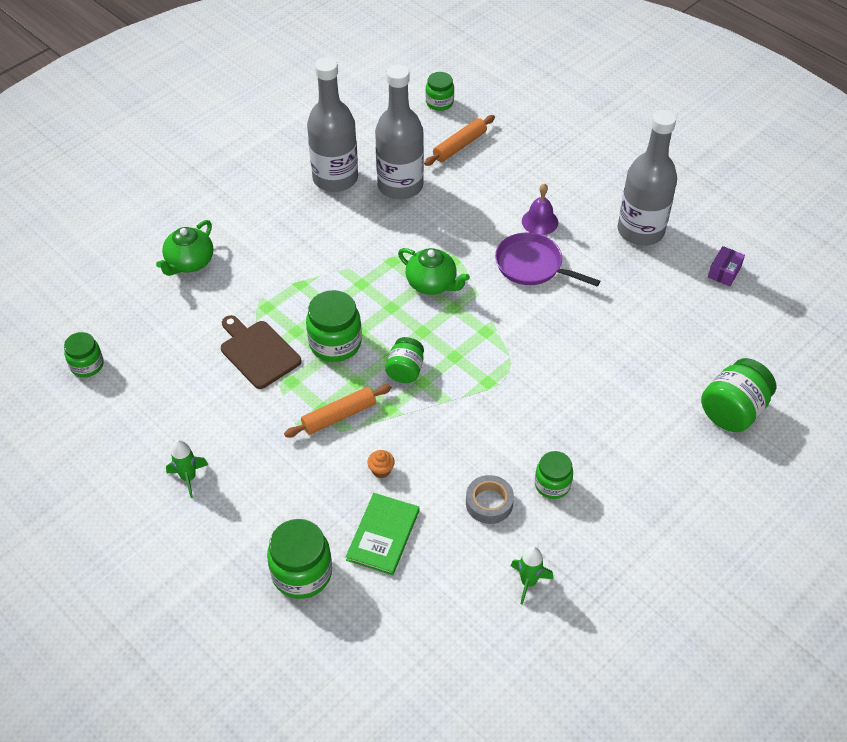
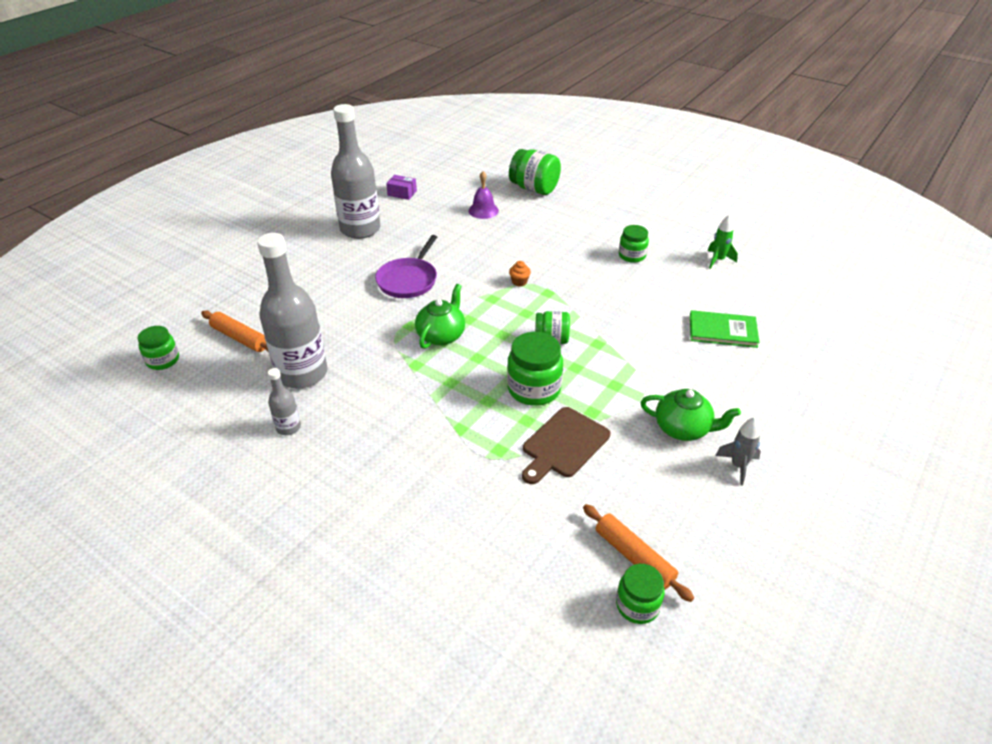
camera: 100 degrees left, 10 degrees down
(188, 478) = (738, 466): green rocket -> grey rocket
(189, 262) = (443, 539): green teapot -> green teapot (683, 428)
(302, 573) = (785, 370): green jar -> none
(335, 178) = (288, 427): grey bottle -> grey bottle, size x0.45
(339, 416) = (618, 373): orange rolling pin -> orange rolling pin (634, 557)
(381, 470) = (663, 340): orange cupcake -> orange cupcake (519, 282)
(489, 503) = (663, 282): grey tape -> none
(540, 221) = (352, 280): purple bell -> purple bell (483, 210)

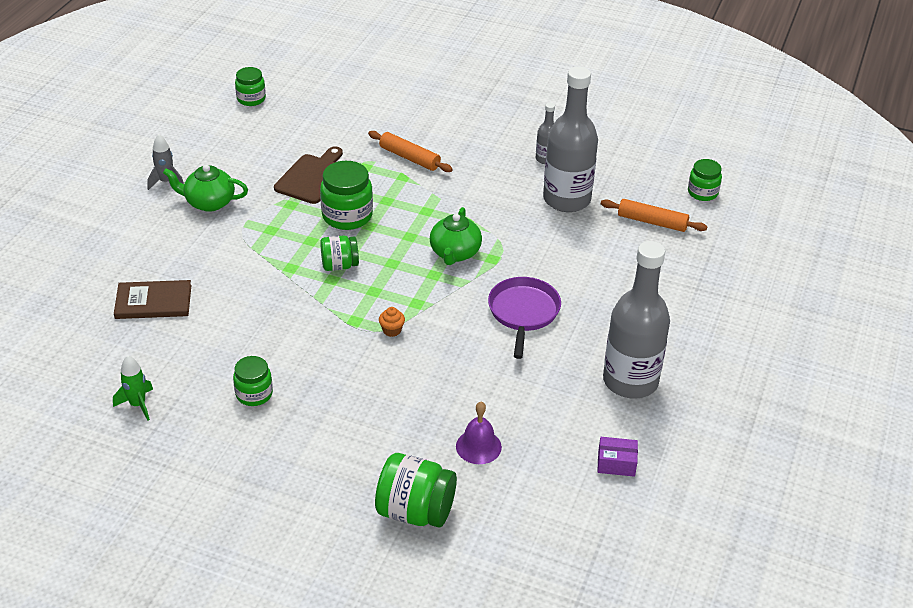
camera: 165 degrees right, 0 degrees up
(634, 557) = (253, 120): orange rolling pin -> orange rolling pin (409, 158)
(722, 331) = (153, 302): green book -> brown book

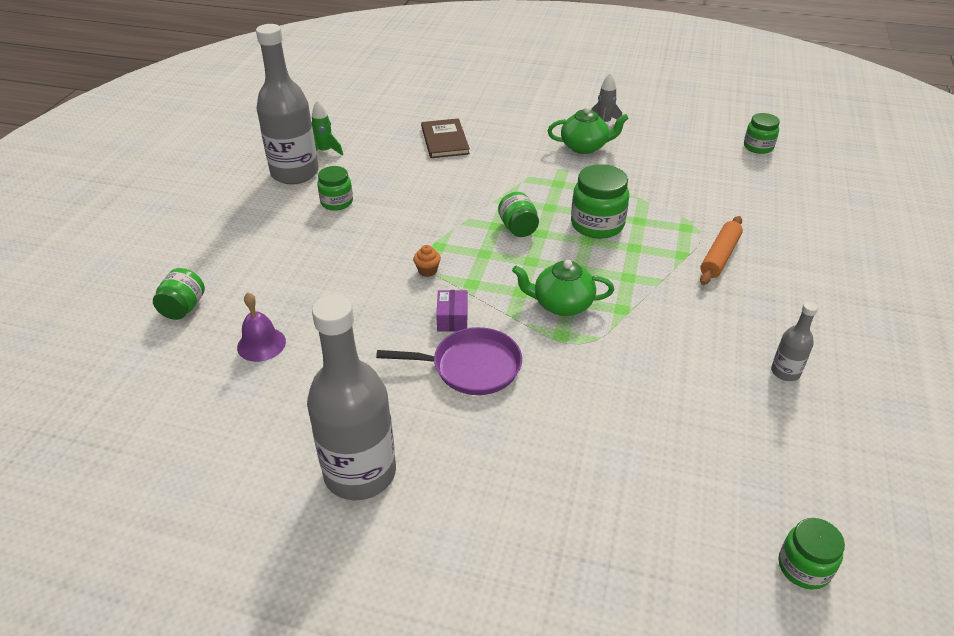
camera: 85 degrees right, 0 degrees up
(209, 202) = (584, 147): green teapot -> green teapot turned 90 degrees clockwise
(312, 177) = (650, 197): brown cutting board -> none
(415, 511) = (183, 308): green jar -> green jar, size x0.63
(566, 199) = (706, 397): grey bottle -> grey bottle (295, 173)
(616, 463) = (222, 461): purple box -> purple box (452, 318)
(652, 222) = (697, 496): orange rolling pin -> none

